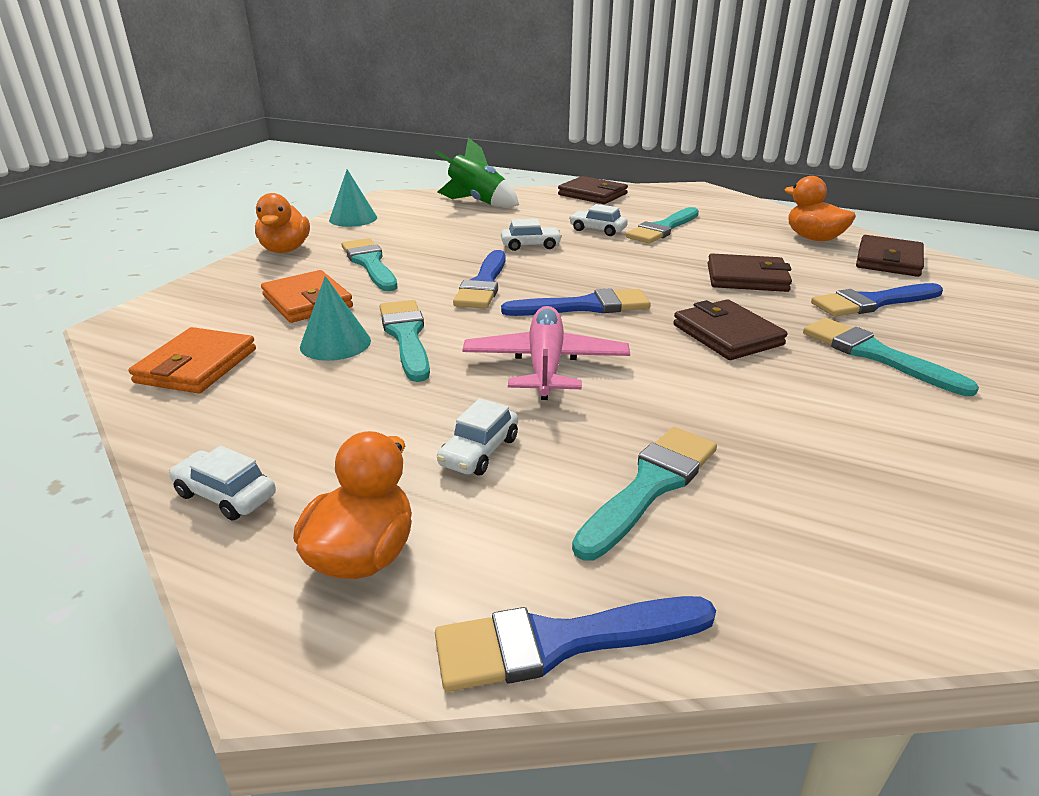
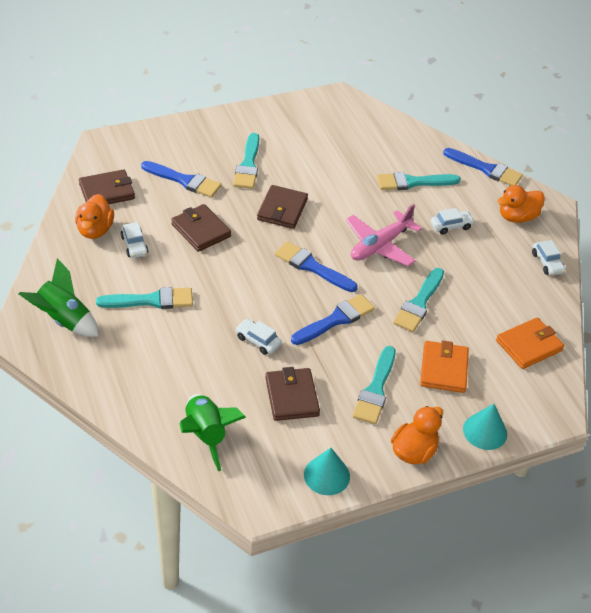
camera: 140 degrees left, 15 degrees up
(335, 343) = (456, 320): turquoise cone -> turquoise cone (485, 431)
(592, 194) = (106, 382): brown wallet -> brown wallet (292, 397)
(597, 230) = (191, 329): white car -> white car (134, 245)
(689, 200) = (63, 320): none -> green rocket

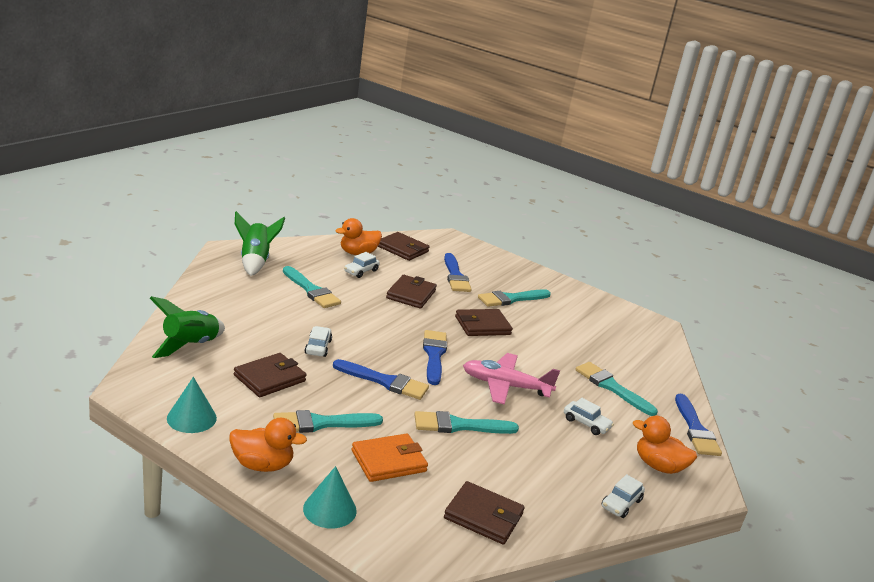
camera: 55 degrees right, 20 degrees down
(529, 345) = (483, 516): orange wallet -> brown wallet

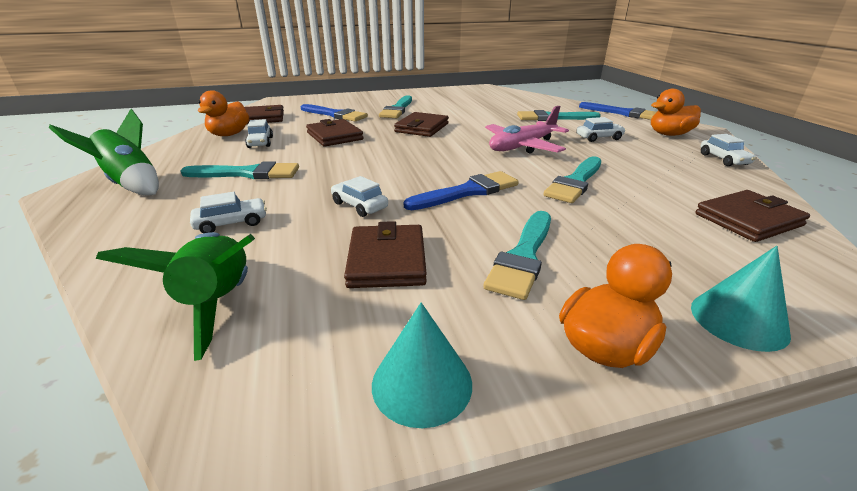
camera: 45 degrees left, 5 degrees up
(252, 315) = (231, 223): none -> white car
(388, 461) = (628, 238): orange wallet -> none
(434, 355) = (445, 157): blue brush -> none

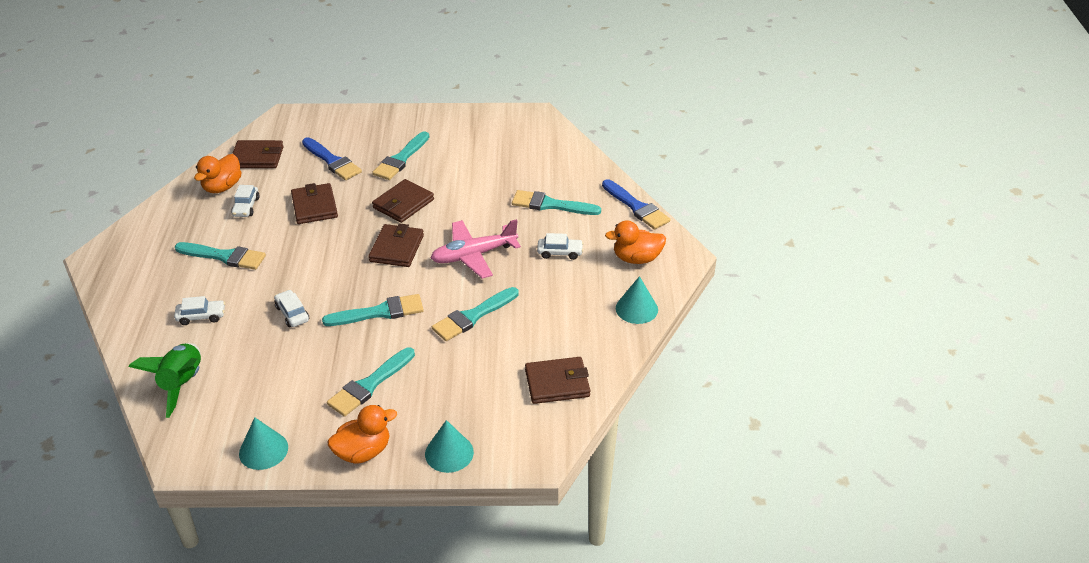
camera: 15 degrees right, 10 degrees up
(131, 184) = (138, 256): green rocket -> none
(387, 260) = (285, 371): brown wallet -> brown wallet (397, 248)
(467, 192) = (379, 312): blue brush -> turquoise brush
(723, 159) = (636, 309): white car -> turquoise cone

